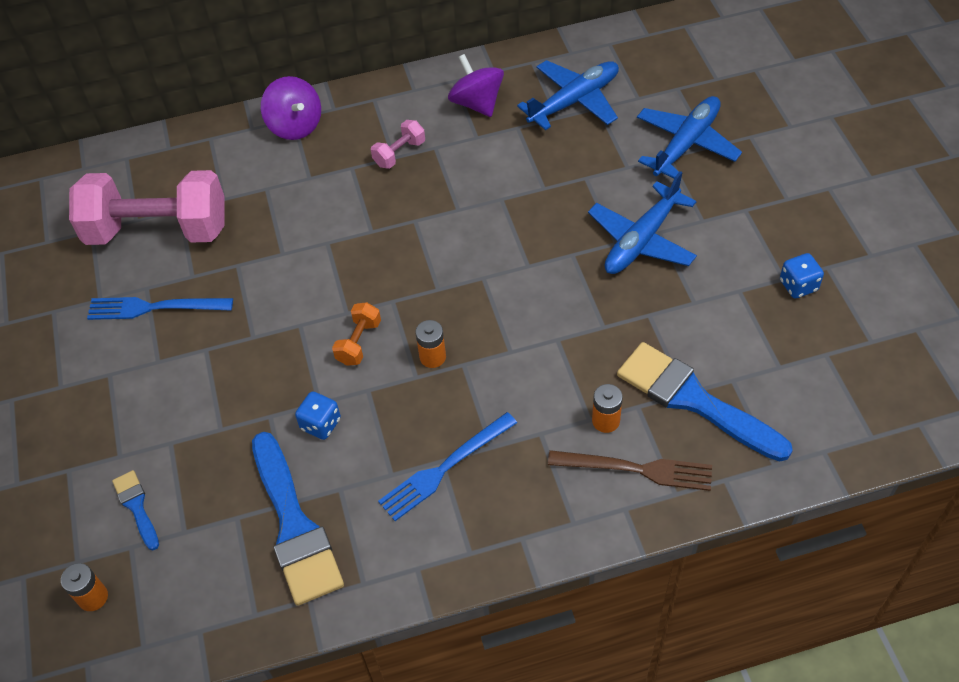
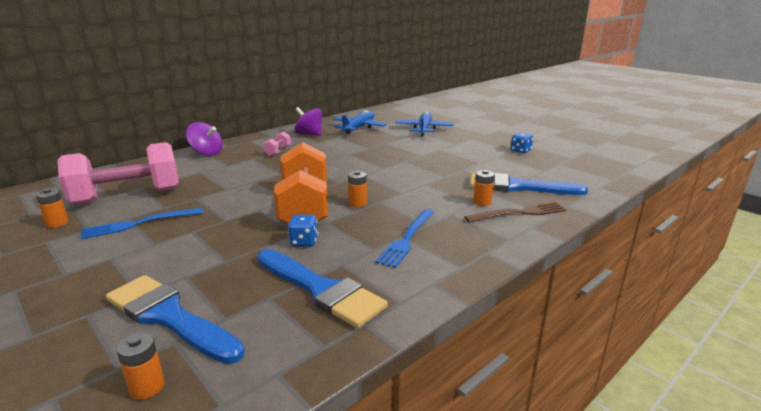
camera: 30 degrees left, 30 degrees down
(69, 272) = (57, 223): none -> orange battery
(136, 506) = (169, 317): blue brush -> blue brush, size x2.08
(359, 342) = (304, 207): orange dumbbell -> orange dumbbell, size x2.43
(642, 240) = (433, 152): blue plane -> none

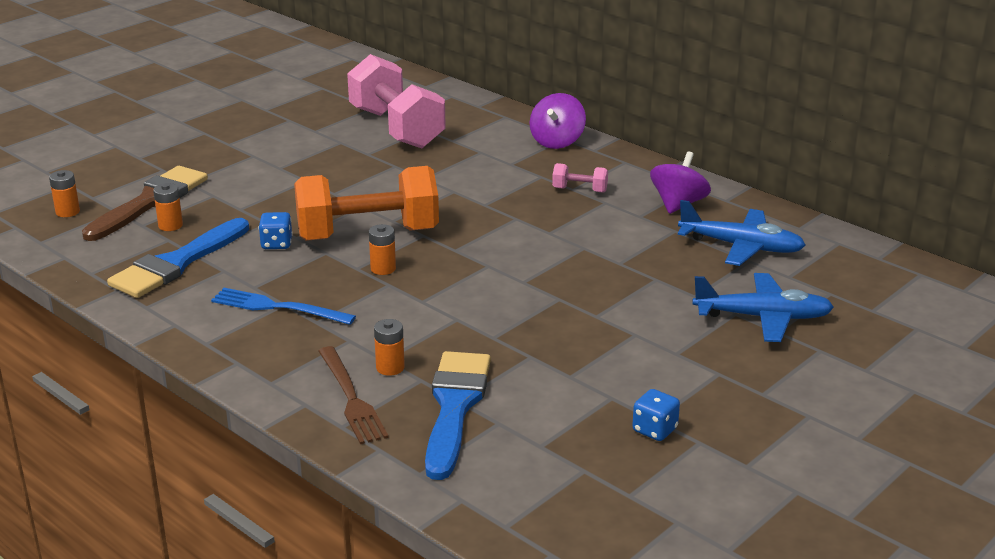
camera: 85 degrees right, 5 degrees up
(57, 223) = (328, 113): orange battery -> orange battery (170, 225)
(139, 224) = (325, 150): blue fork -> none
(169, 317) = (150, 202): blue brush -> brown brush

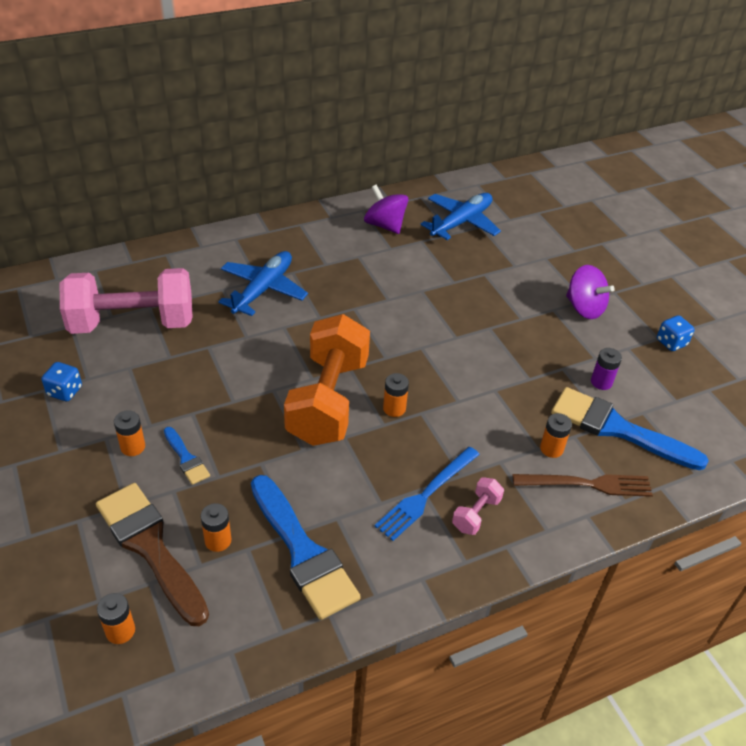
camera: 70 degrees left, 15 degrees up
(250, 168) = (133, 447): none -> orange battery
(251, 191) = (186, 458): none -> blue brush
(276, 244) = (308, 466): blue dice -> blue dice (65, 391)
(528, 385) = (601, 382): none -> purple battery
(557, 141) = (238, 244): purple spinning top -> purple spinning top (584, 308)
(579, 190) = (330, 261): pink dumbbell -> pink dumbbell (476, 514)
(762, 317) = (555, 249): blue plane -> blue plane (263, 289)

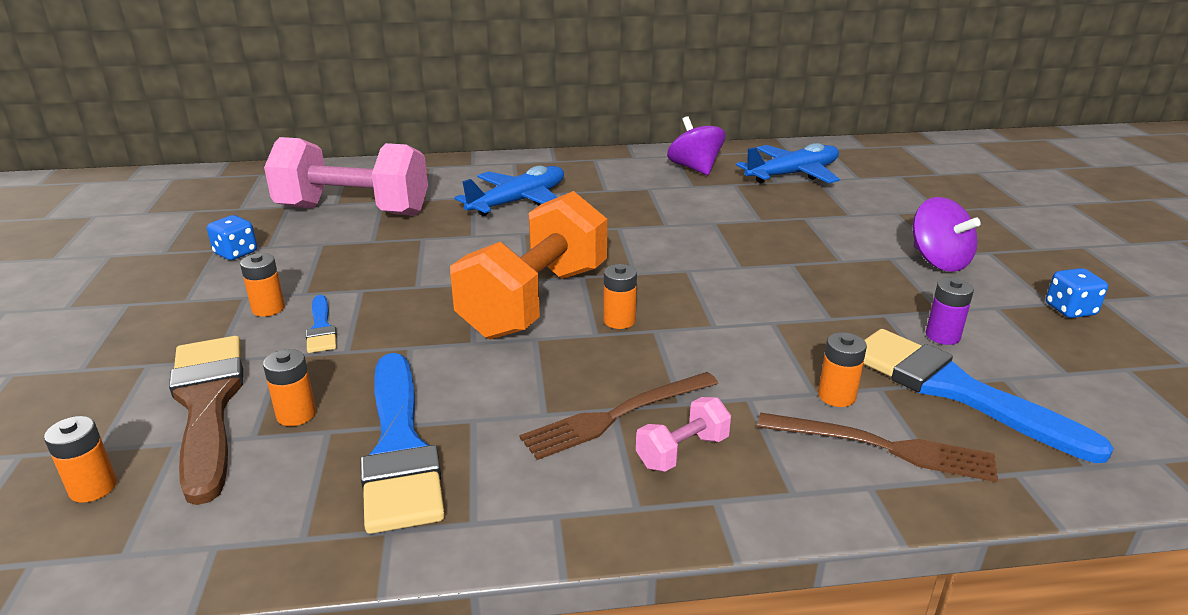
camera: 20 degrees right, 15 degrees down
(426, 494) = (616, 416): blue fork -> brown fork

